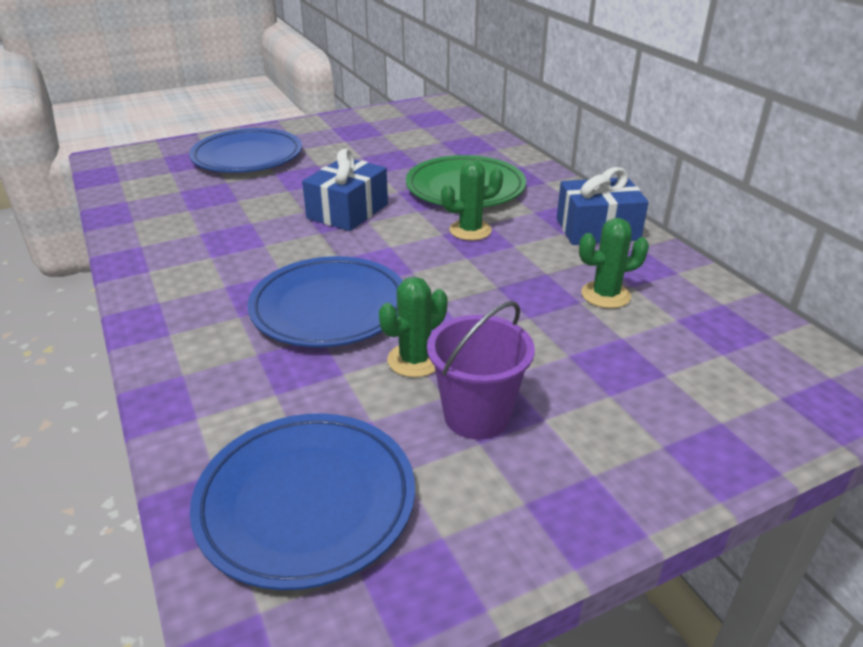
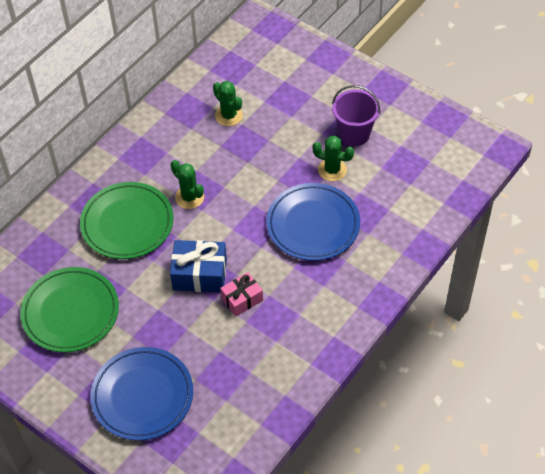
camera: 115 degrees left, 20 degrees up
(282, 227) = (242, 299): none -> pink gift
(306, 502) = (435, 166): blue plate -> none
(381, 145) = (70, 312): none -> green plate
(597, 229) = (153, 137): blue gift -> none

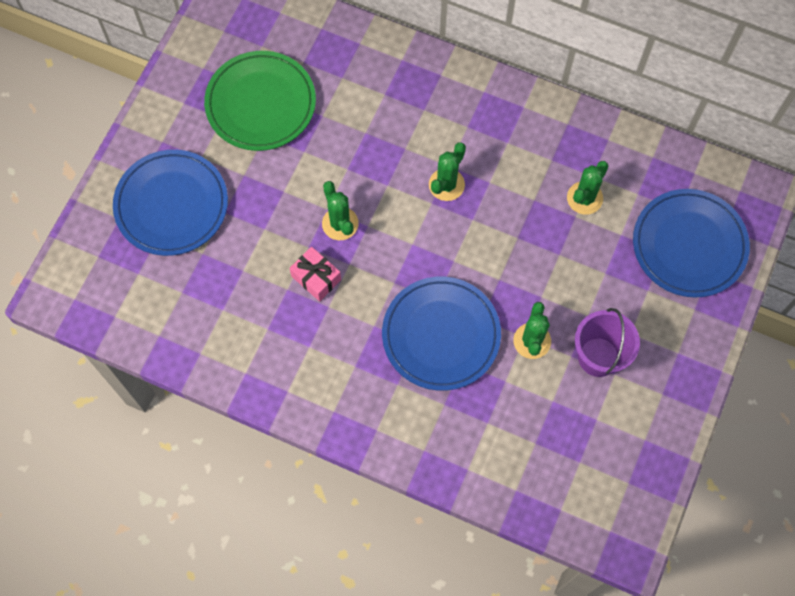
camera: 75 degrees right, 15 degrees up
(127, 223) = (392, 127): green plate -> none
(200, 274) = (340, 223): blue gift -> green cactus
(284, 65) = (689, 245): none -> blue plate

